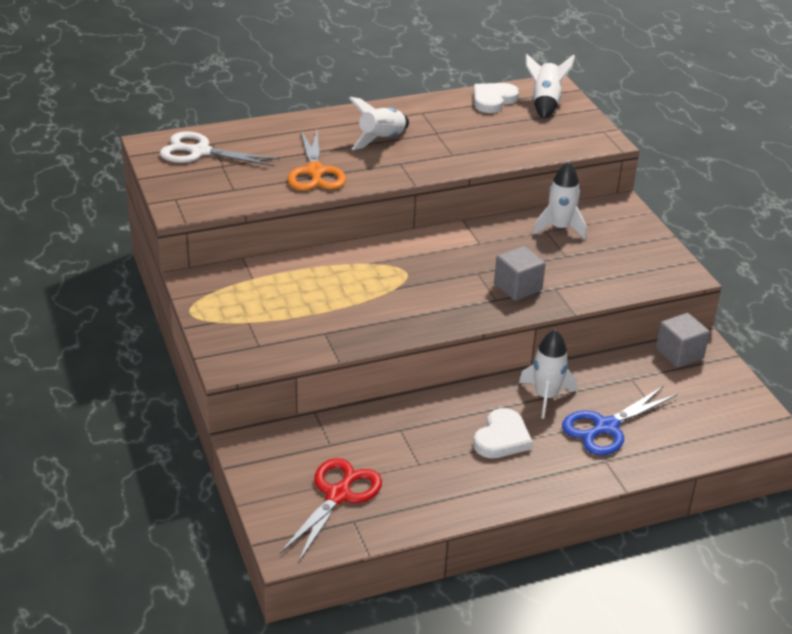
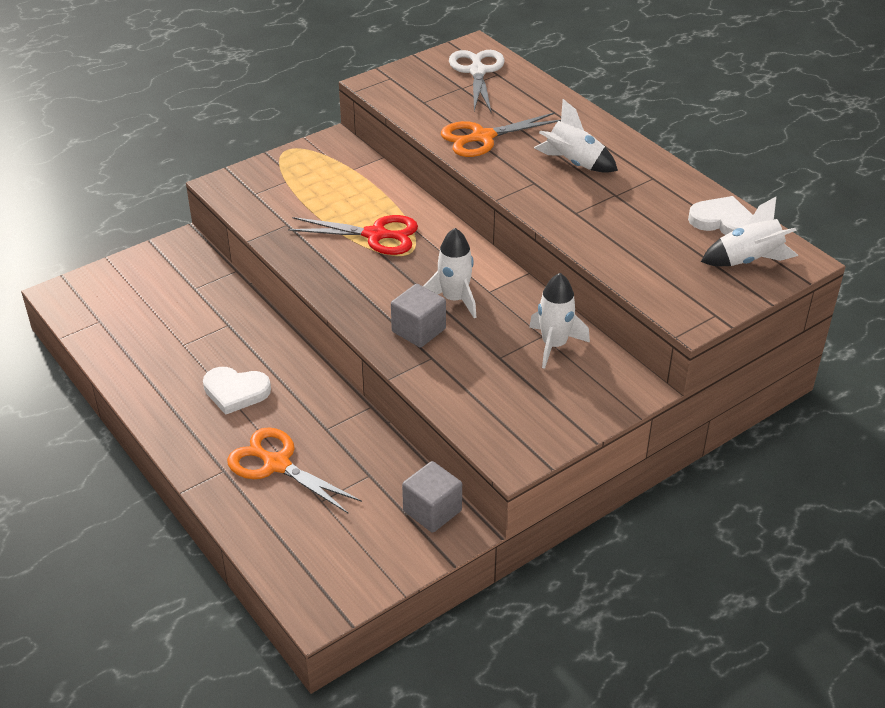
camera: 75 degrees right, 5 degrees up
(338, 495) = (129, 306): red scissors -> red scissors (376, 235)
(546, 397) = (311, 413): white rocket -> white rocket (454, 299)
(606, 427) = (276, 464): blue scissors -> orange scissors

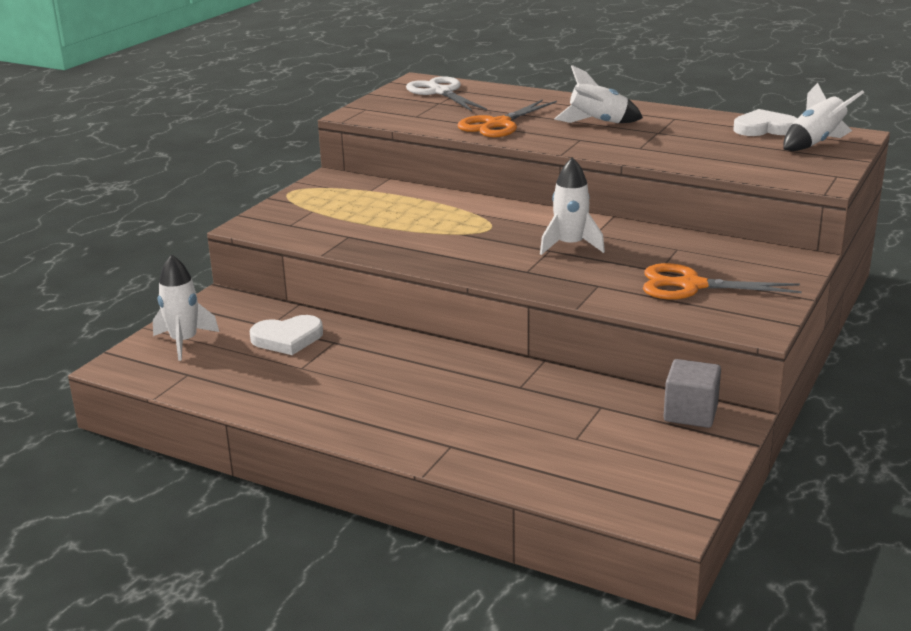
camera: 25 degrees left, 15 degrees down
(235, 392) = (397, 386): white heart -> white heart (287, 339)
(276, 464) = (500, 425): orange scissors -> orange scissors (691, 285)
(376, 235) = (445, 224): red scissors -> none
(418, 330) = (563, 272): grey cube -> none
(554, 345) = (695, 251): white rocket -> white rocket (184, 342)

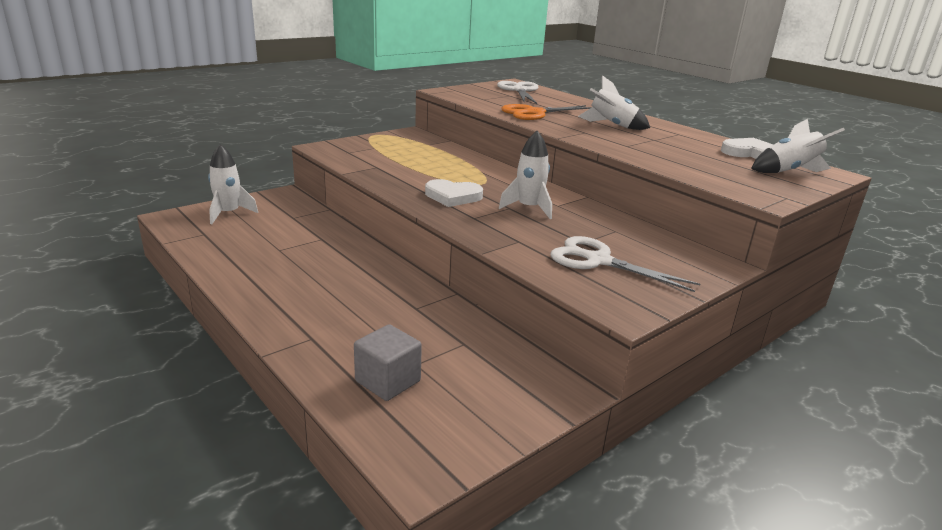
camera: 20 degrees right, 0 degrees up
(287, 339) = (294, 228): white heart -> white heart (453, 196)
(690, 413) = (535, 373): grey cube -> grey cube (388, 381)
(691, 285) = (598, 261): orange scissors -> white scissors

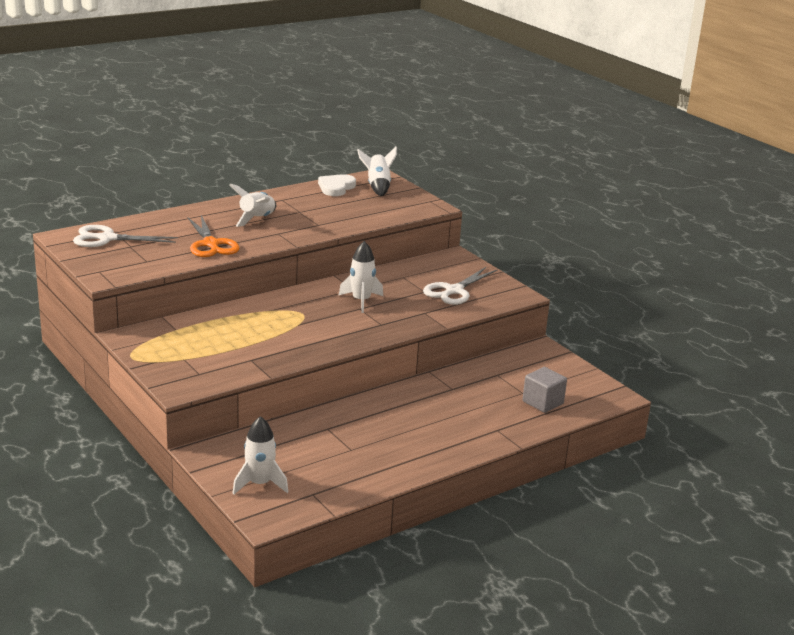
camera: 85 degrees left, 0 degrees up
(453, 196) = (335, 328): white heart -> none

